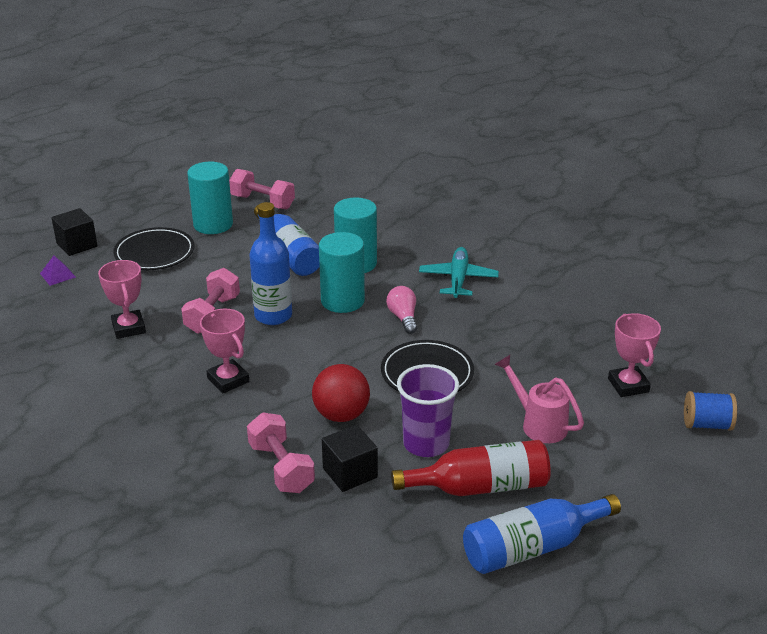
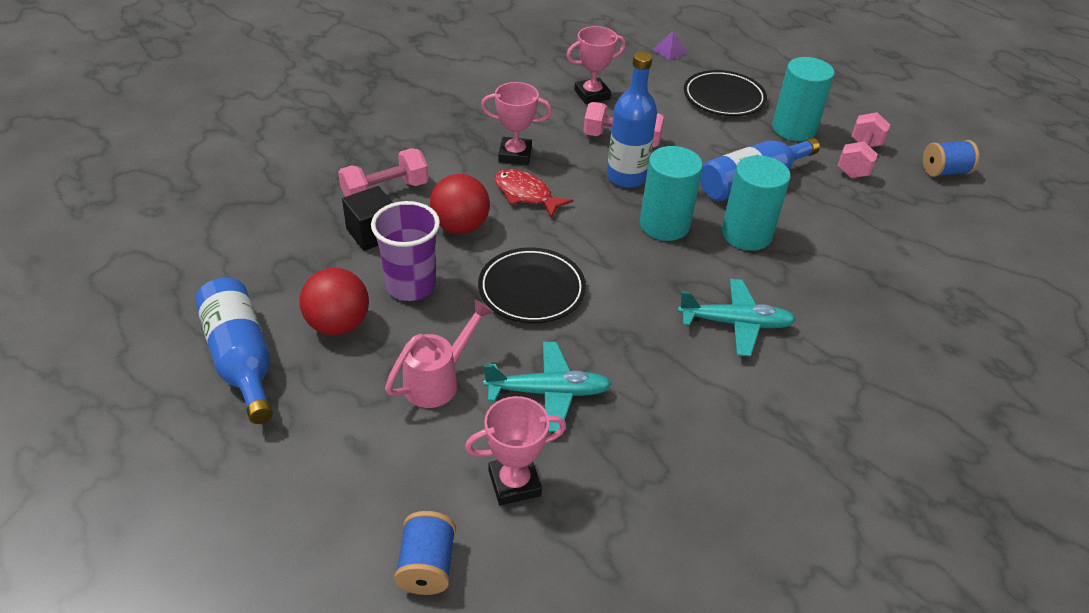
camera: 85 degrees right, 10 degrees up
(77, 245) = (724, 55): black cube -> none
(228, 380) = (515, 155): pink trophy -> pink trophy turned 45 degrees clockwise
(283, 170) = (944, 172): none -> blue spool
(294, 374) = (526, 194): none -> red fish
(403, 318) = (638, 272): pink light bulb -> none
(480, 487) = (338, 324): red bottle -> red ball
(541, 368) = (548, 392): none -> turquoise plane

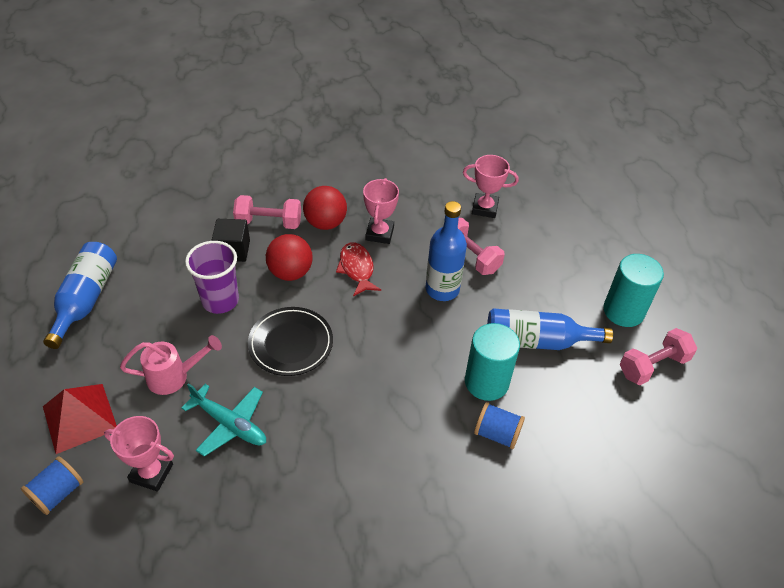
camera: 35 degrees right, 5 degrees up
(338, 324) = (155, 305): red ball -> red ball (325, 223)
(368, 478) = (79, 418): none -> red pyramid
(515, 155) = (379, 233): pink trophy -> pink trophy turned 60 degrees clockwise
(664, 225) = (431, 342): turquoise cylinder -> none
(670, 51) = (588, 195): purple pyramid -> none
(723, 98) = (591, 256): black plate -> none
(735, 323) = (403, 448): turquoise plane -> none
(944, 172) = (724, 416): blue spool -> blue spool (497, 434)

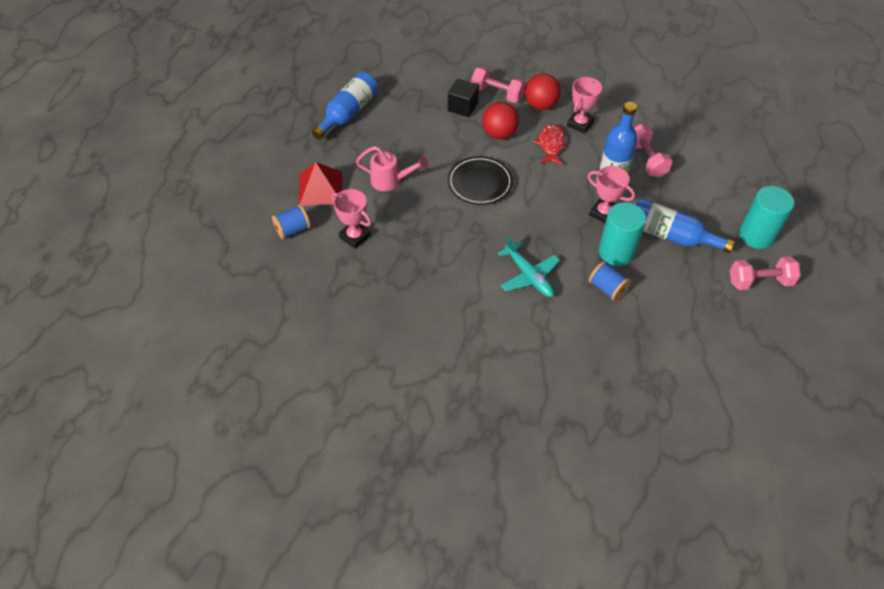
camera: 25 degrees right, 5 degrees up
(220, 300) = (440, 139): purple cup -> none
(229, 424) = (417, 222): turquoise plane -> turquoise plane (528, 275)
(485, 208) = (676, 127): pink trophy -> pink trophy (603, 213)

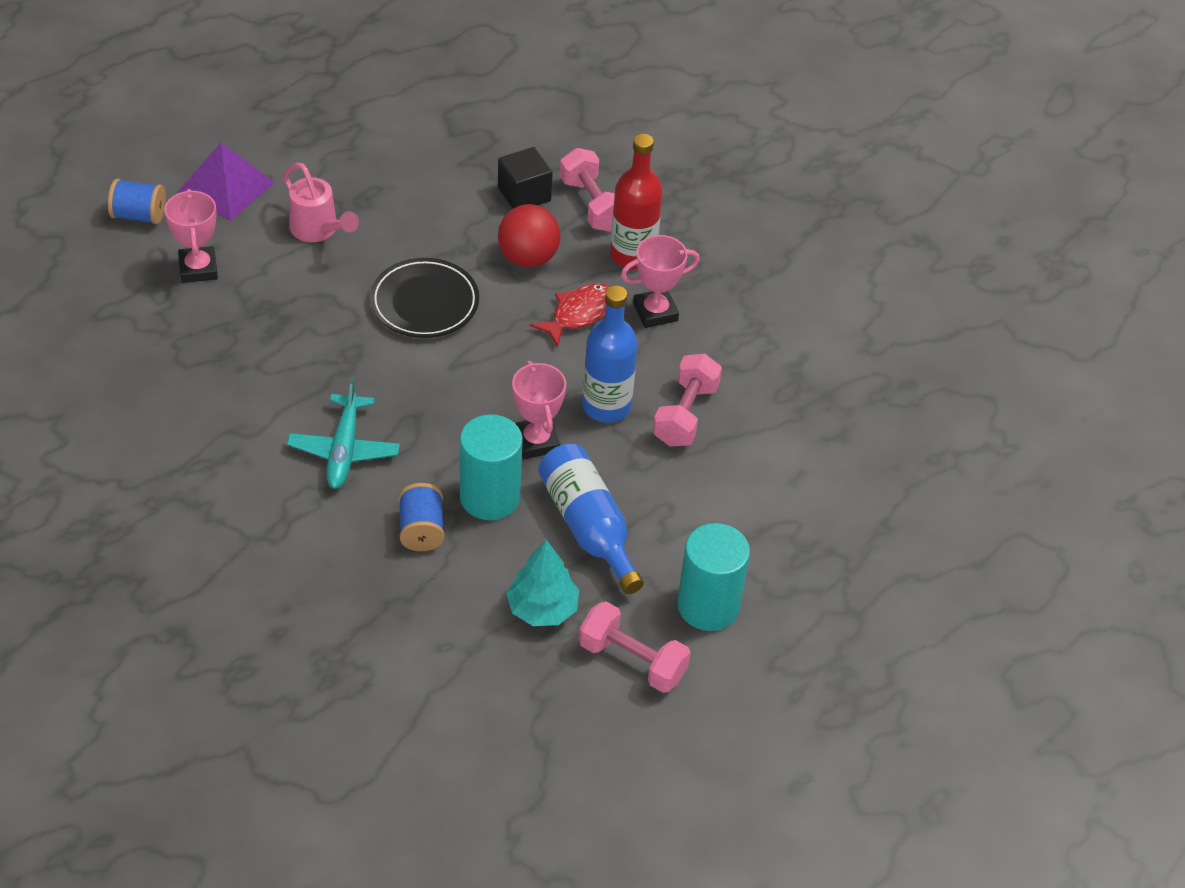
camera: 35 degrees right, 5 degrees down
(320, 188) = (225, 187): red pyramid -> purple pyramid
(348, 113) = (368, 115): blue bottle -> none
(540, 105) = (632, 255): red ball -> red bottle
(698, 286) = (542, 608): none -> turquoise tree

